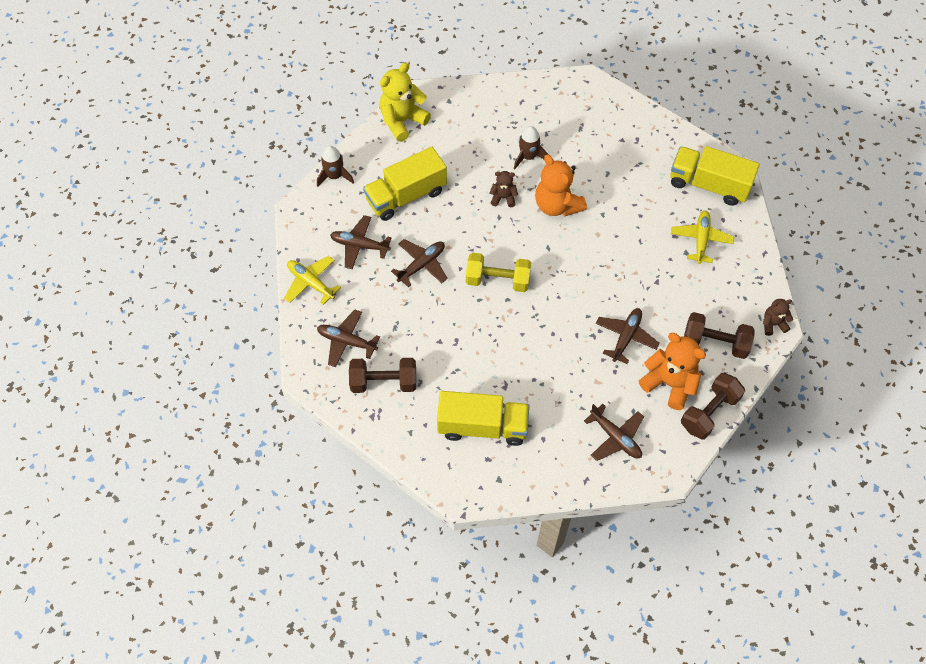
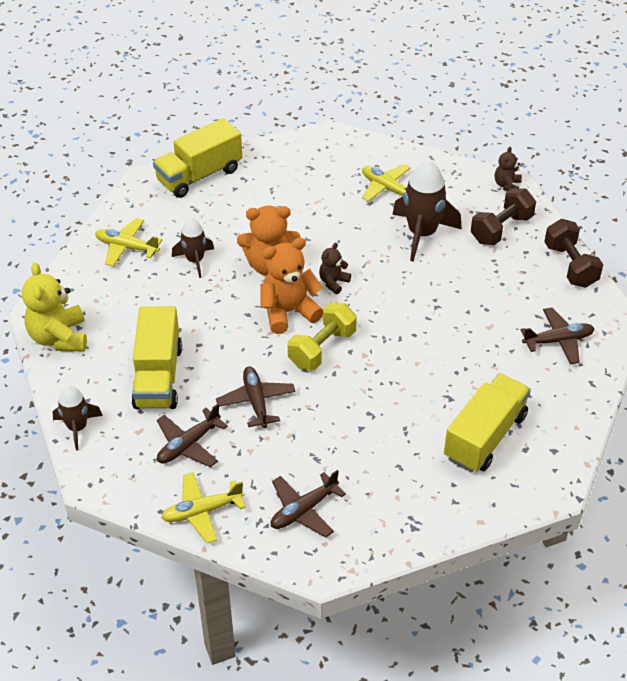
camera: 60 degrees left, 15 degrees down
(384, 382) = (378, 498): brown dumbbell -> none
(503, 198) = (227, 300): brown teddy bear -> brown teddy bear (333, 282)
(511, 109) = (127, 247): none -> yellow plane
(626, 337) = (455, 284): brown plane -> none
(666, 288) = (421, 234): none -> brown rocket
(669, 383) = (523, 277): orange teddy bear -> orange teddy bear (288, 312)
(708, 184) = (332, 157): yellow truck -> yellow truck (199, 175)

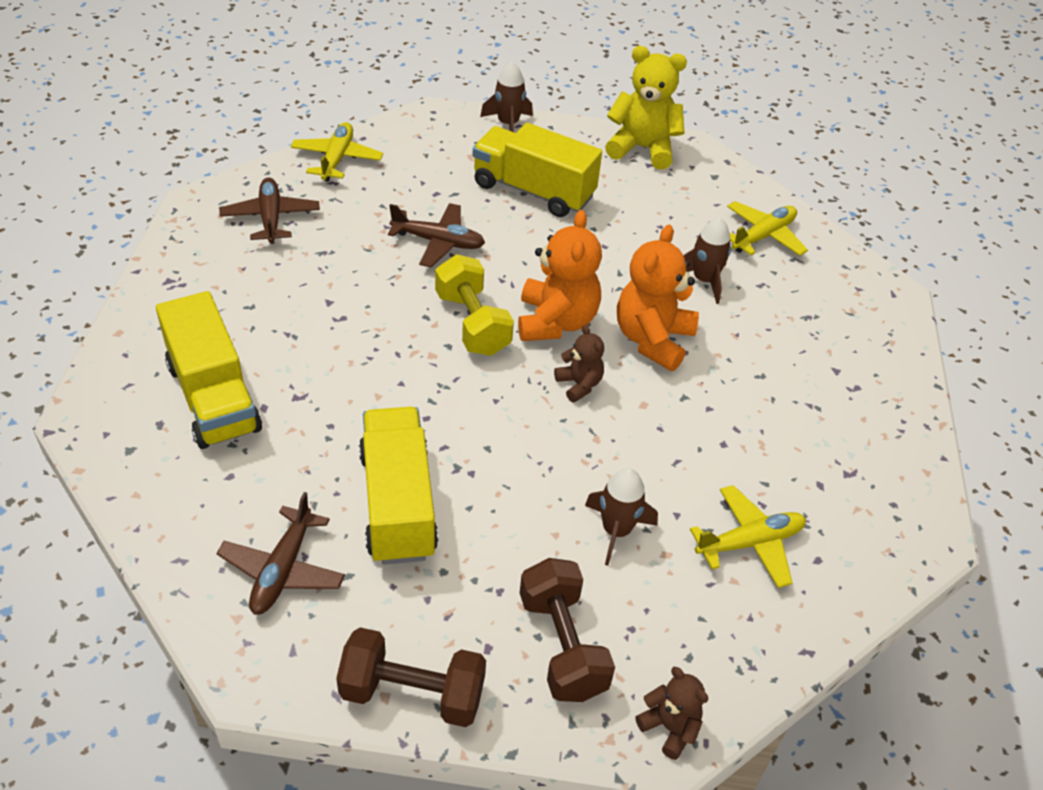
camera: 115 degrees right, 0 degrees up
(188, 444) = (424, 179): brown plane -> none
(199, 175) = (882, 346): yellow truck -> yellow truck (398, 503)
(421, 234) = (616, 530): brown rocket -> brown rocket, size x0.60

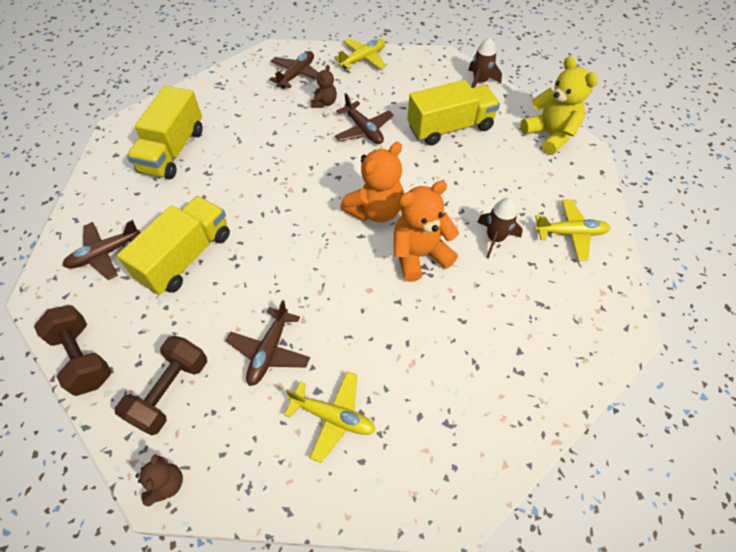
camera: 45 degrees right, 10 degrees up
(472, 323) = (330, 185): yellow dumbbell -> none
(533, 191) = (450, 128): yellow truck -> yellow truck turned 90 degrees clockwise
(579, 384) = (346, 254): brown teddy bear -> brown teddy bear (324, 103)
(616, 530) = (269, 351): brown rocket -> brown plane

